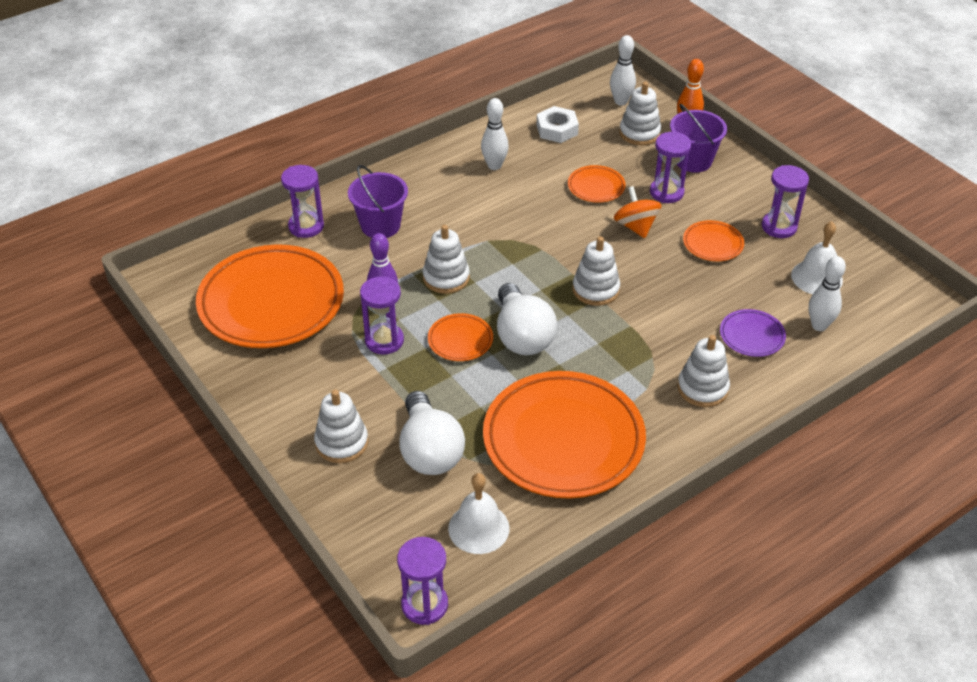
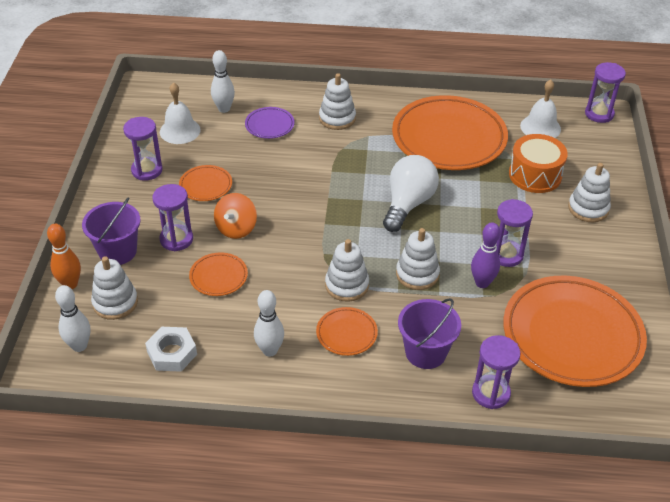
camera: 140 degrees left, 0 degrees up
(429, 451) = (535, 175): white light bulb -> orange drum
(460, 340) = (452, 225): orange plate -> orange plate (346, 334)
(595, 289) = (323, 204): white stacking toy -> white stacking toy (347, 285)

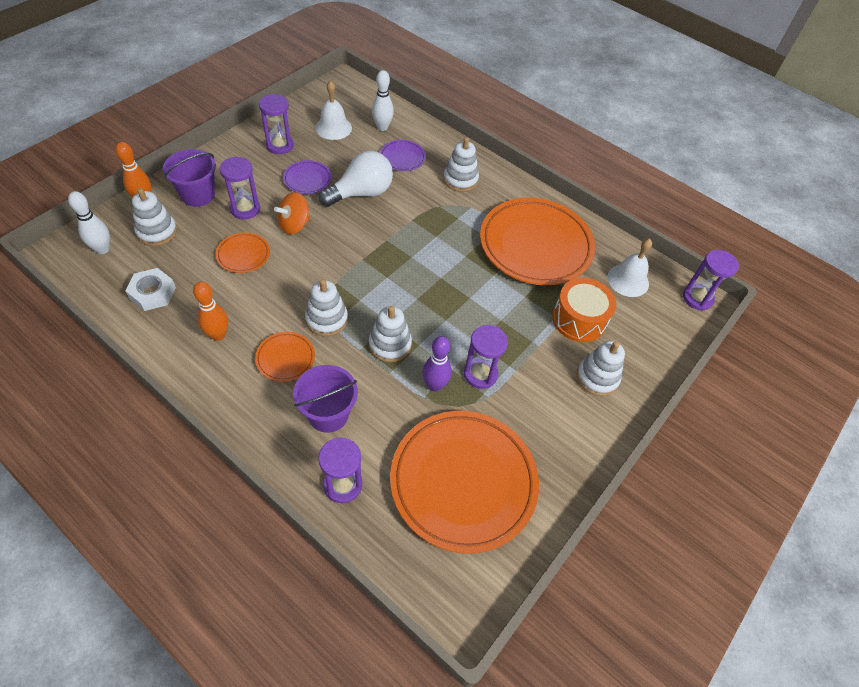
camera: 30 degrees right, 10 degrees up
(206, 186) = (307, 179): orange plate -> purple plate
(270, 350) = (218, 335): white bowling pin -> orange bowling pin
(408, 204) = (444, 281): white light bulb -> white light bulb (361, 193)

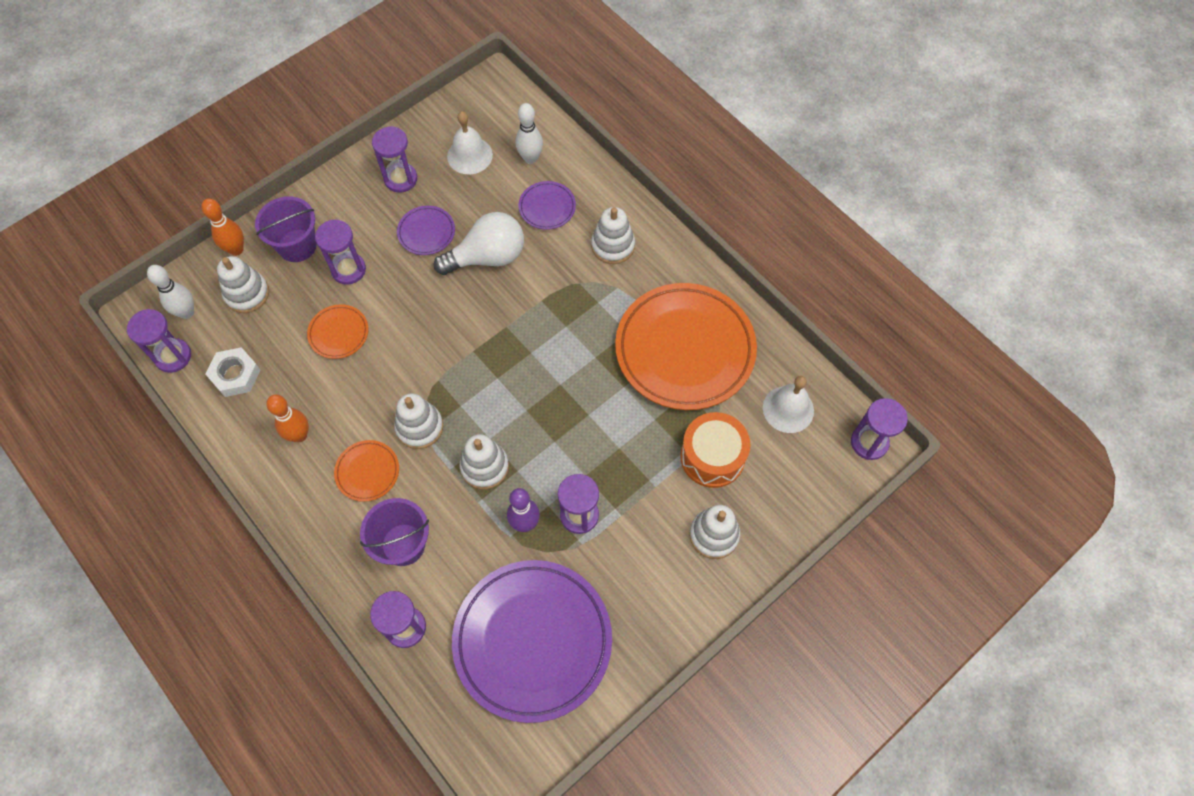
camera: 15 degrees right, 10 degrees up
(92, 283) = (173, 356): none -> purple hourglass
(294, 225) = (402, 297): orange spinning top -> none
(463, 482) = (532, 641): orange plate -> purple plate

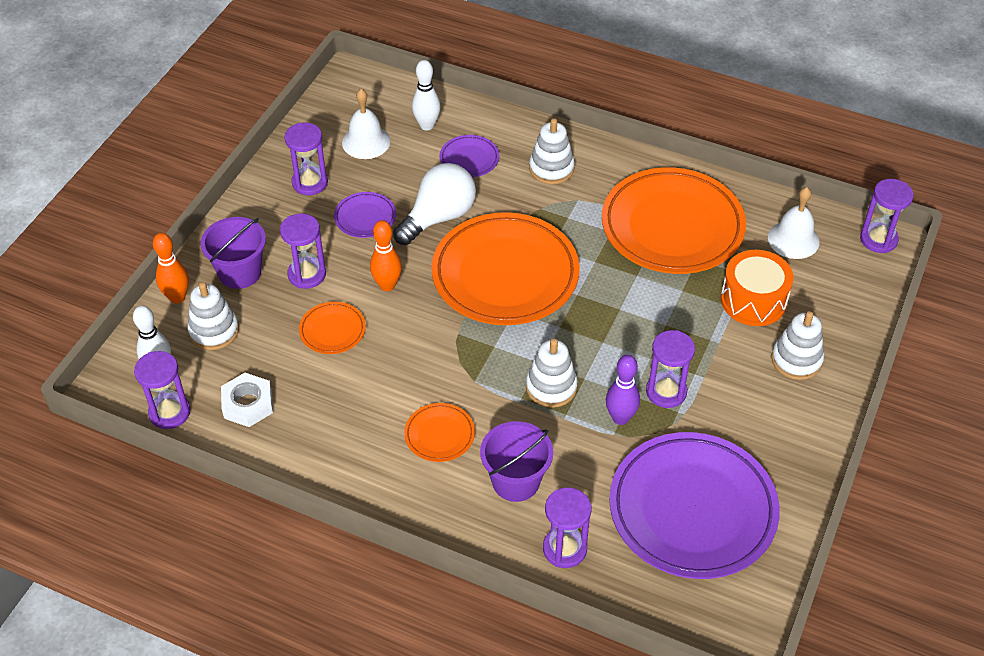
camera: 25 degrees left, 15 degrees down
(299, 435) = (349, 430): orange bowling pin -> orange bowling pin (387, 285)
(419, 427) = (466, 378): white stacking toy -> none
(510, 338) = (505, 275): none -> orange plate

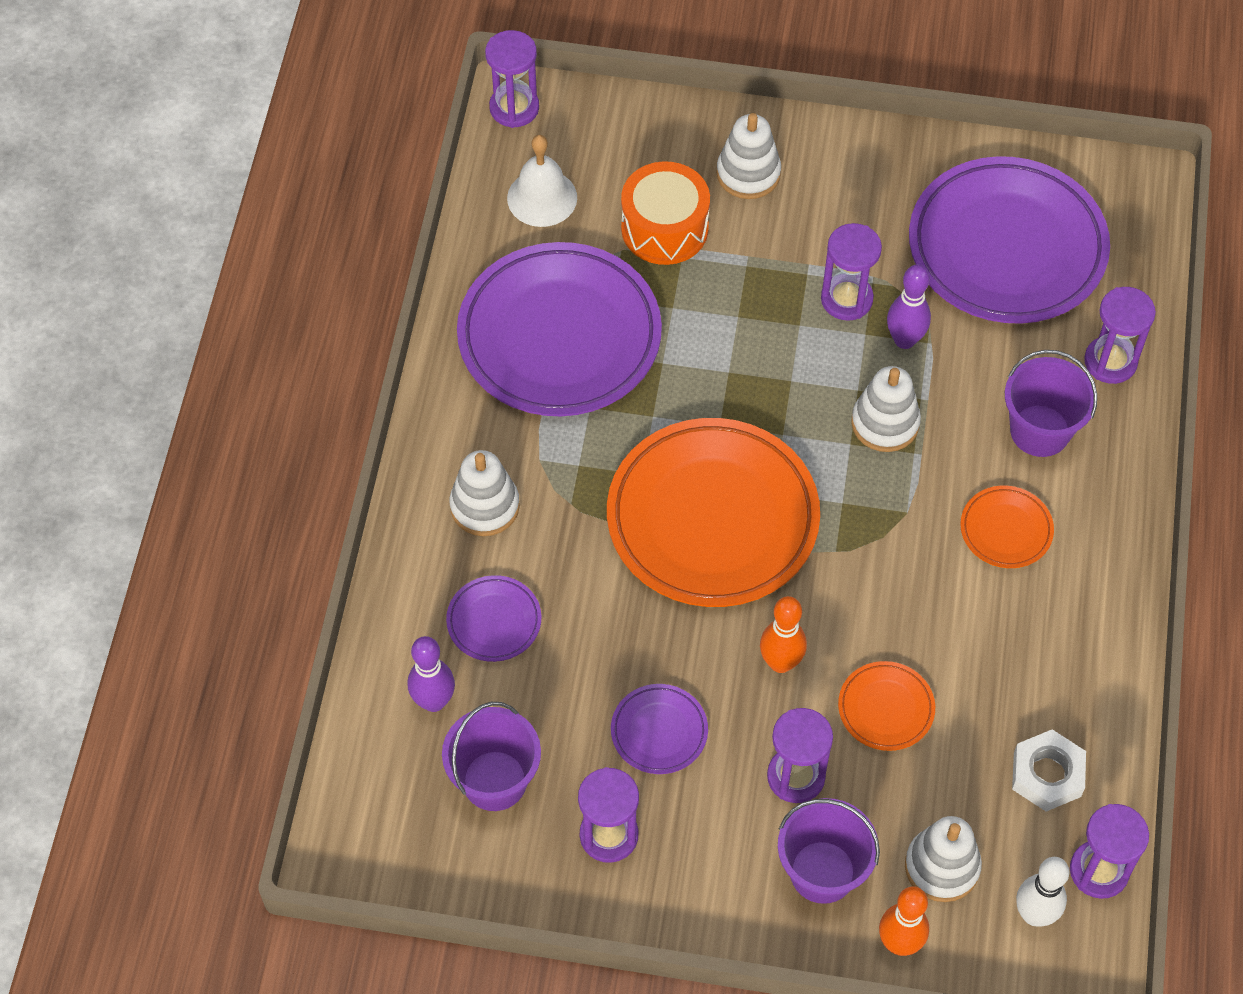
camera: 105 degrees left, 10 degrees up
(366, 142) = (494, 781): white bell -> purple bucket
(427, 125) = (434, 701): white bowling pin -> purple bowling pin
(439, 217) = (628, 631): white light bulb -> none
(672, 227) = (559, 336): orange plate -> purple plate

